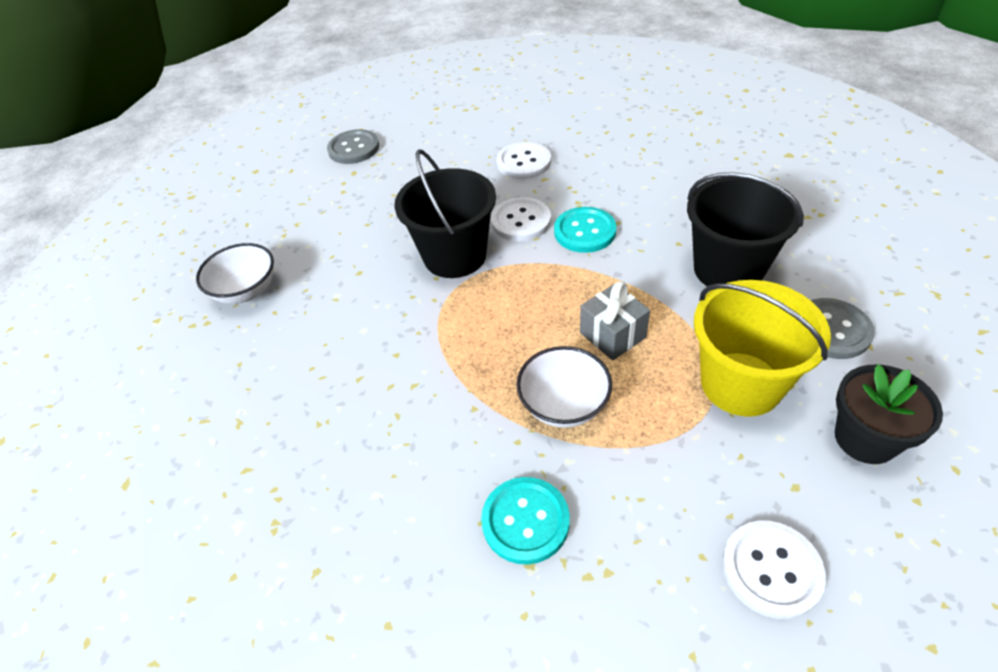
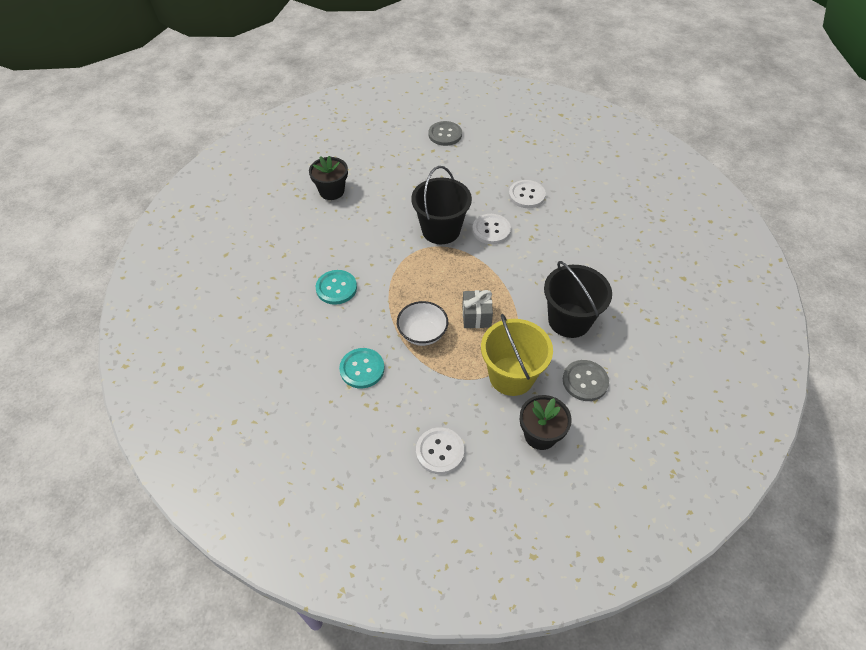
camera: 30 degrees right, 5 degrees up
(246, 291) = (331, 191): white bowl -> black flower pot
(585, 231) = (518, 255): turquoise button -> turquoise button (336, 288)

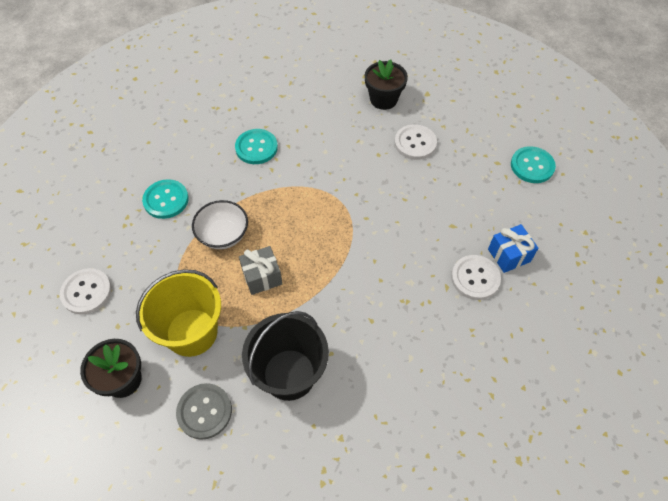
camera: 70 degrees right, 5 degrees up
(441, 230) = (373, 208): black bucket -> none
(445, 134) = (532, 166): grey button -> turquoise button
(491, 230) = (397, 256): white button -> white button (415, 143)
(515, 172) = (509, 255): none -> blue gift

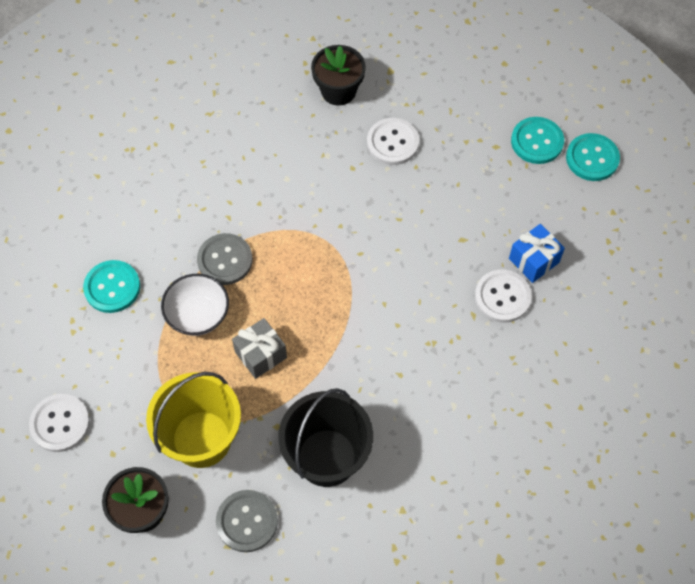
camera: 15 degrees left, 5 degrees up
(256, 147) = (200, 193): turquoise button -> turquoise button (592, 158)
(258, 199) = (225, 260): none -> grey button

